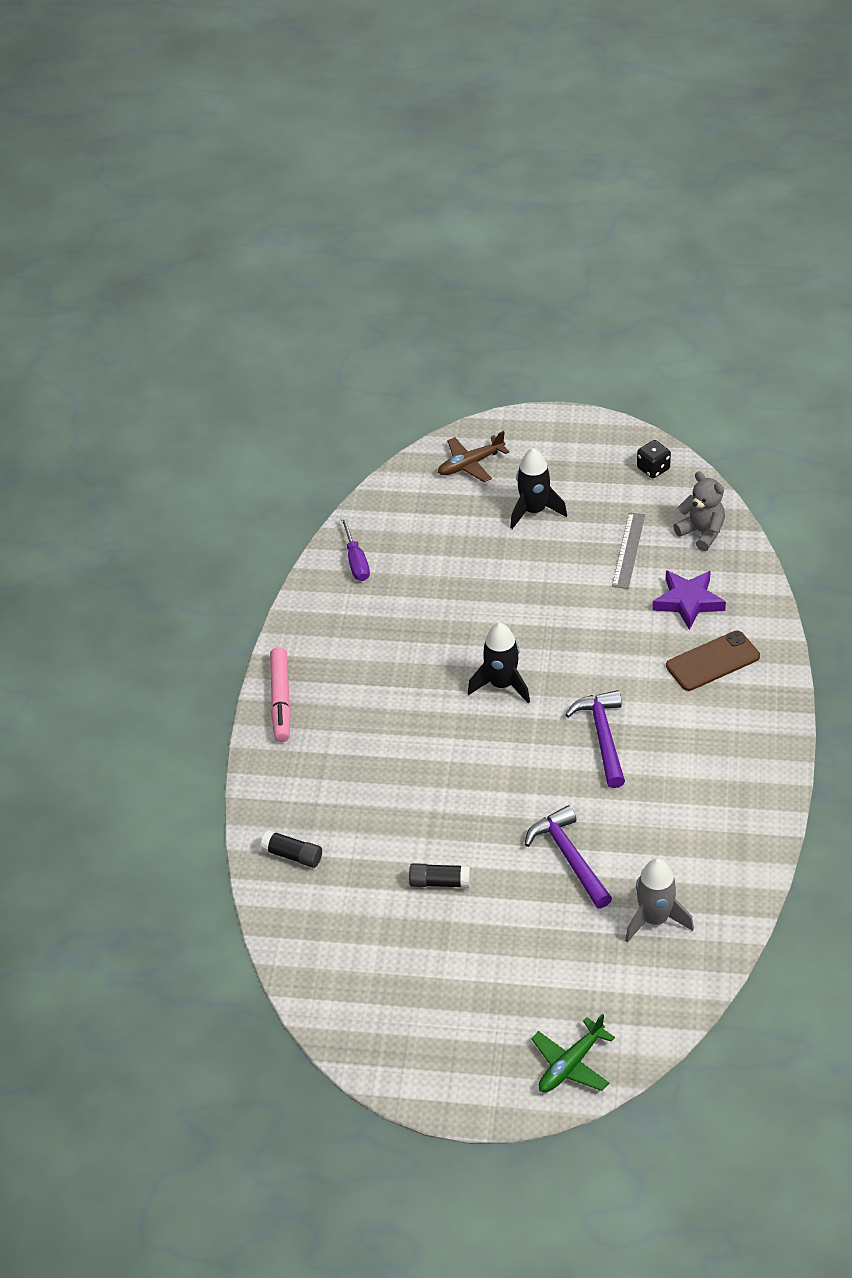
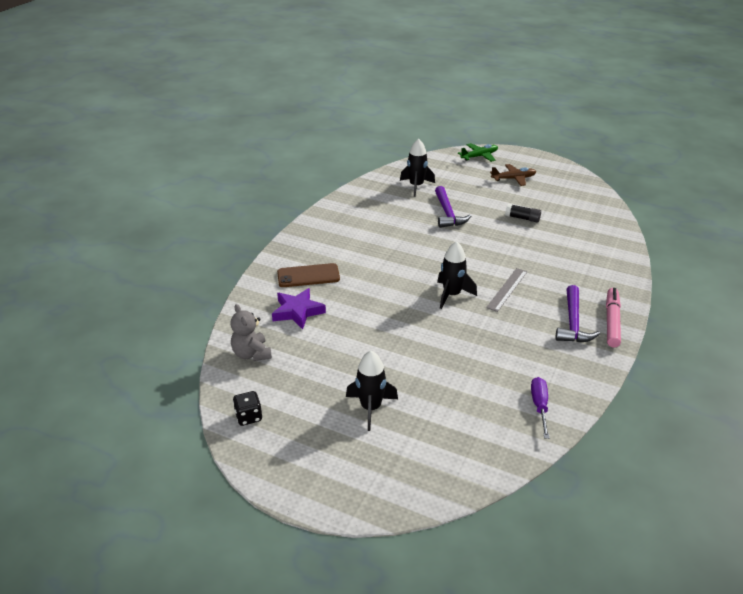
camera: 165 degrees left, 10 degrees down
(293, 855) = (607, 244): black glue stick -> none
(470, 464) = (407, 471): brown plane -> brown plane (513, 179)
(603, 737) = (401, 256): purple hammer -> purple hammer (573, 322)
(628, 550) = (315, 356): grey ruler -> grey ruler (507, 289)
(655, 919) = (416, 186): grey rocket -> black rocket

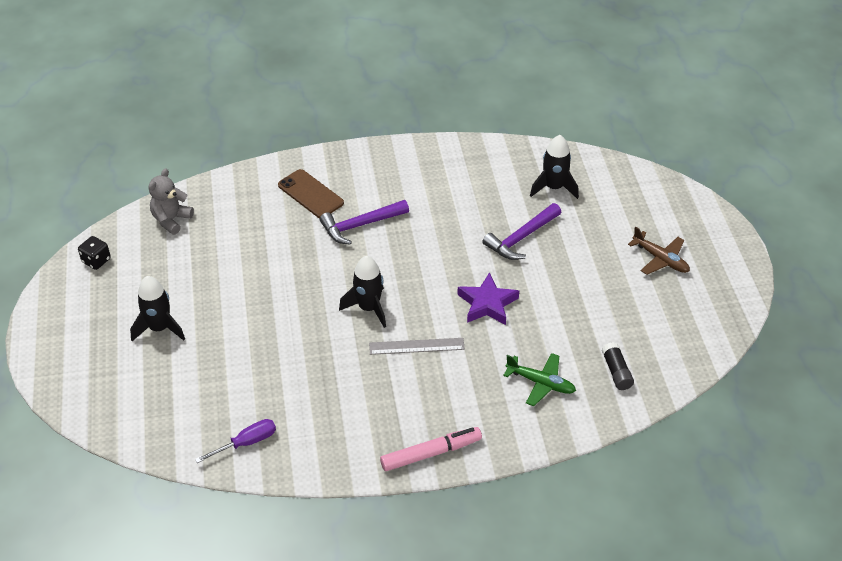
camera: 55 degrees right, 10 degrees up
(298, 311) = (251, 216): purple star -> purple star (487, 304)
(479, 156) = (684, 207): green plane -> green plane (541, 383)
(522, 218) = (574, 303): black glue stick -> black glue stick (616, 372)
(573, 322) = (401, 421): purple hammer -> purple hammer (360, 225)

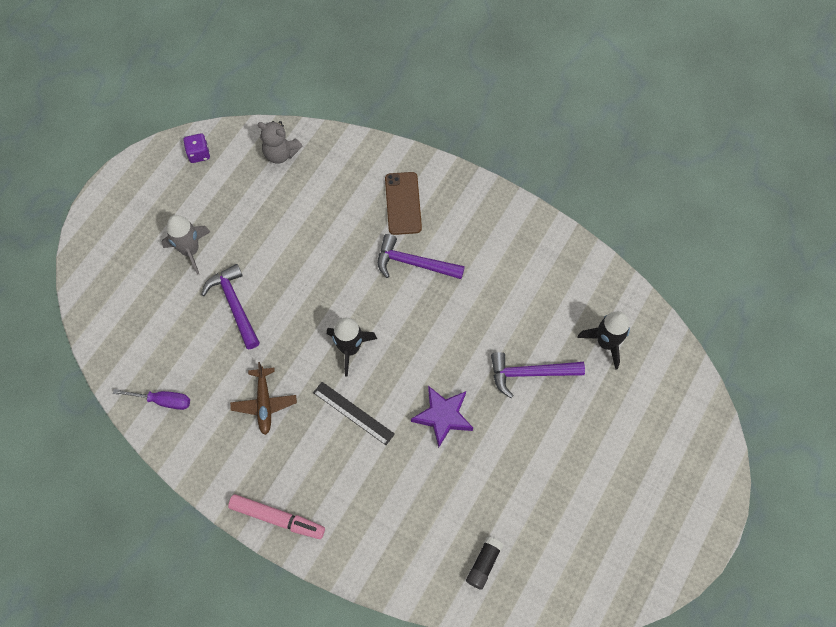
camera: 40 degrees right, 20 degrees up
(96, 261) = (199, 154): black dice -> purple dice
(159, 328) = (190, 250): black rocket -> grey rocket
(171, 220) = (280, 153): grey teddy bear -> grey teddy bear turned 135 degrees counterclockwise
(240, 340) = (234, 305): none -> purple hammer
(416, 346) = (353, 413): grey ruler -> black ruler
(541, 383) = (415, 525): green plane -> none
(660, 259) = (627, 486): brown plane -> brown plane (264, 403)

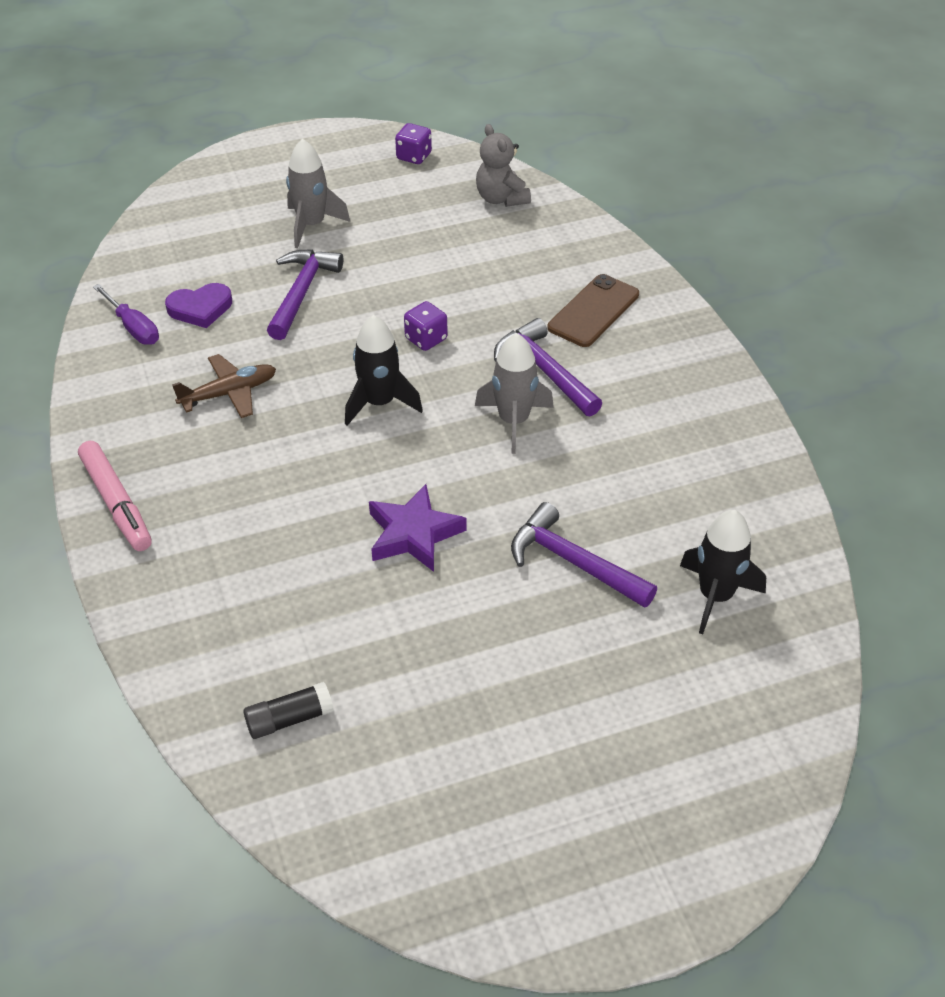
camera: 40 degrees right, 20 degrees down
(187, 358) = (200, 308): none -> purple heart
(264, 403) = (229, 393): brown plane -> brown plane turned 150 degrees counterclockwise
(334, 287) = (426, 339): none -> purple dice
(353, 413) = (313, 463): black ruler -> none
(427, 308) = (513, 421): none -> grey rocket

